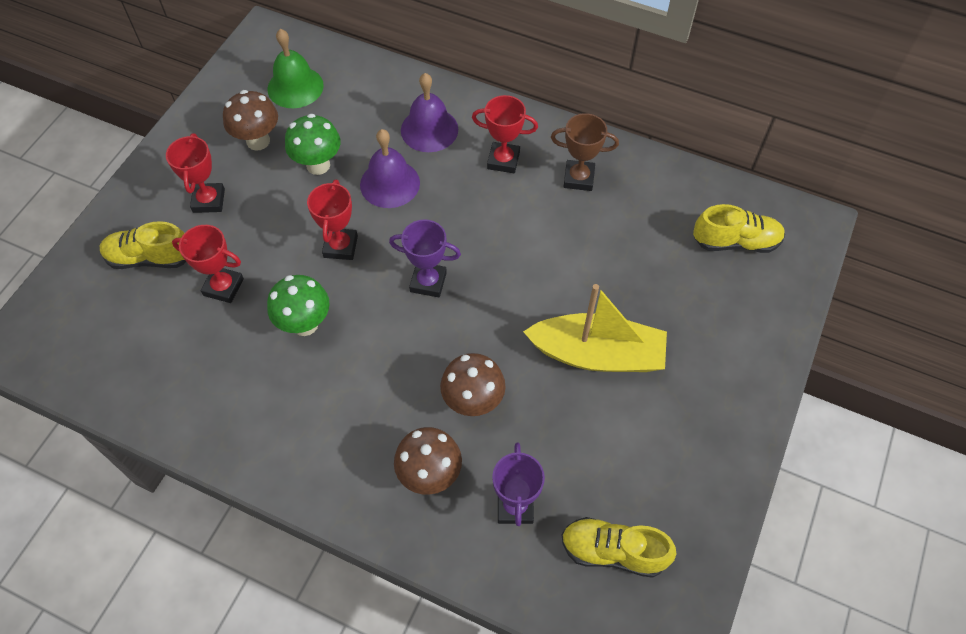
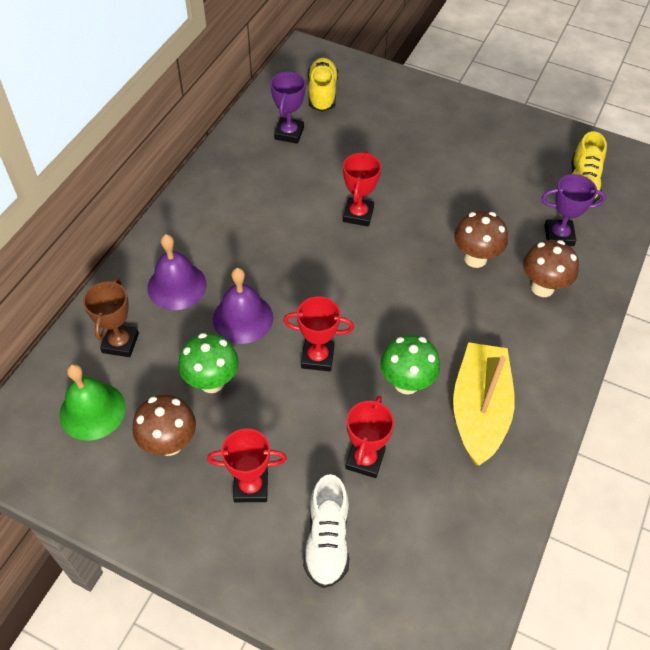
camera: 90 degrees left, 5 degrees down
(150, 258) = (327, 540): yellow shoe -> white shoe
(428, 282) = (359, 288): purple trophy -> purple trophy (289, 133)
(503, 160) = (224, 230): red trophy -> red trophy (358, 214)
(578, 178) = (250, 179): brown trophy -> brown trophy (120, 343)
(597, 354) = (426, 180): yellow boat -> yellow boat (479, 410)

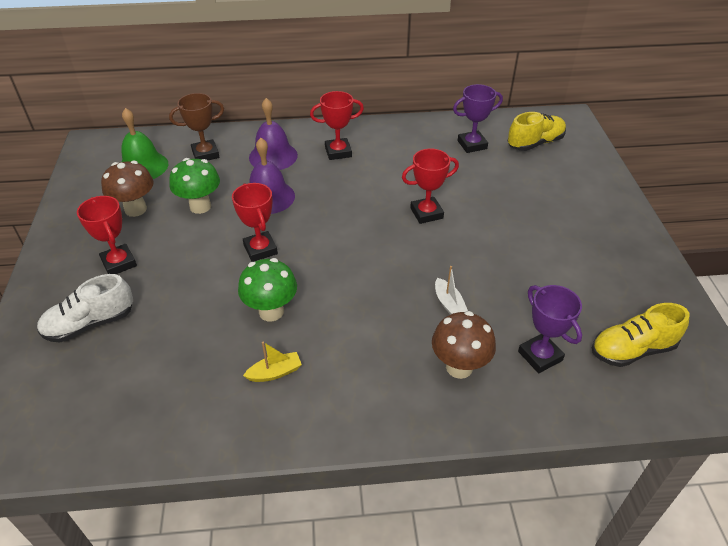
camera: 60 degrees right, 10 degrees down
(365, 459) = (177, 316): red trophy -> red trophy (338, 152)
(475, 258) = (449, 304): brown mushroom -> white boat
(479, 410) = (275, 372): yellow boat -> yellow boat, size x0.41

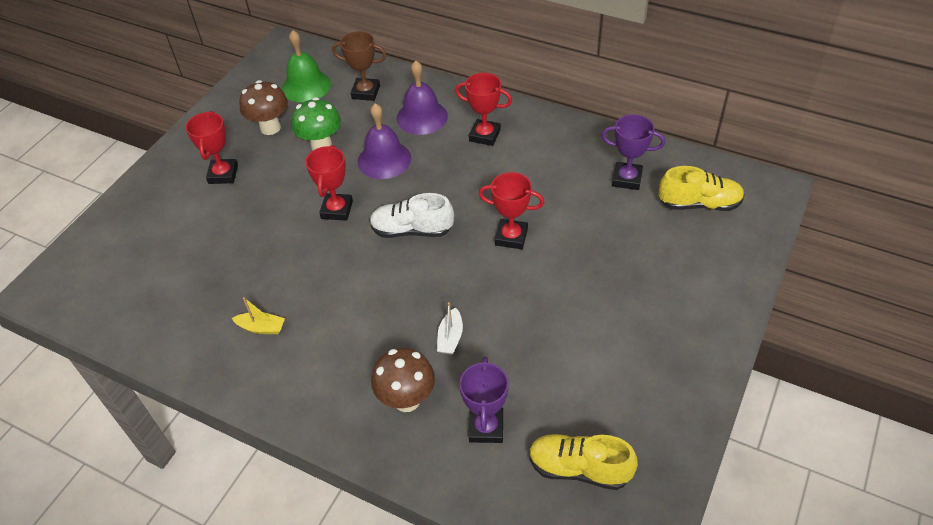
camera: 35 degrees right, 5 degrees up
(90, 324) = (167, 220): white shoe -> white shoe (412, 230)
(271, 311) = (300, 272): green mushroom -> none

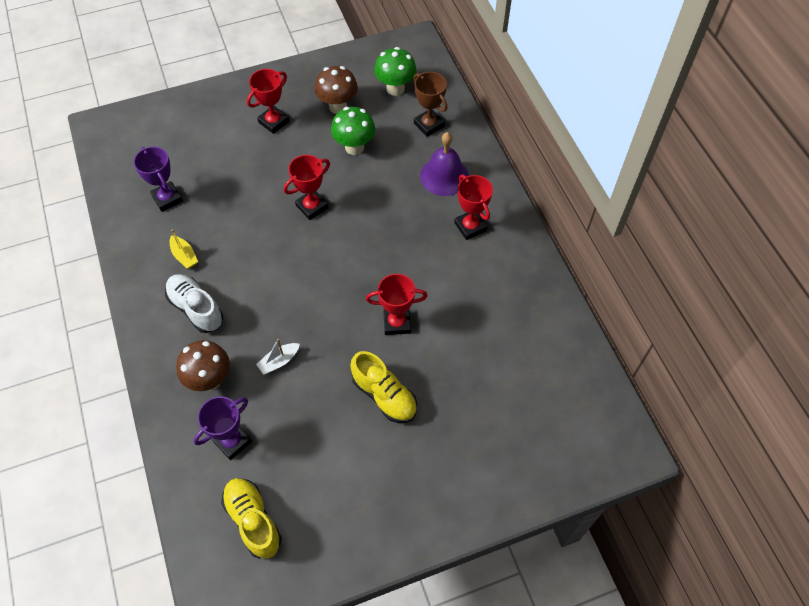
camera: 40 degrees right, 10 degrees up
(306, 86) = (395, 89): green bell -> green mushroom
(384, 159) = (382, 191): purple bell -> none
(412, 230) = (340, 262): white shoe -> white shoe (196, 308)
(511, 237) = (397, 323): red trophy -> red trophy turned 60 degrees counterclockwise
(627, 179) = (530, 347): purple trophy -> purple trophy (167, 198)
(699, 204) = (558, 413): yellow shoe -> yellow shoe (384, 395)

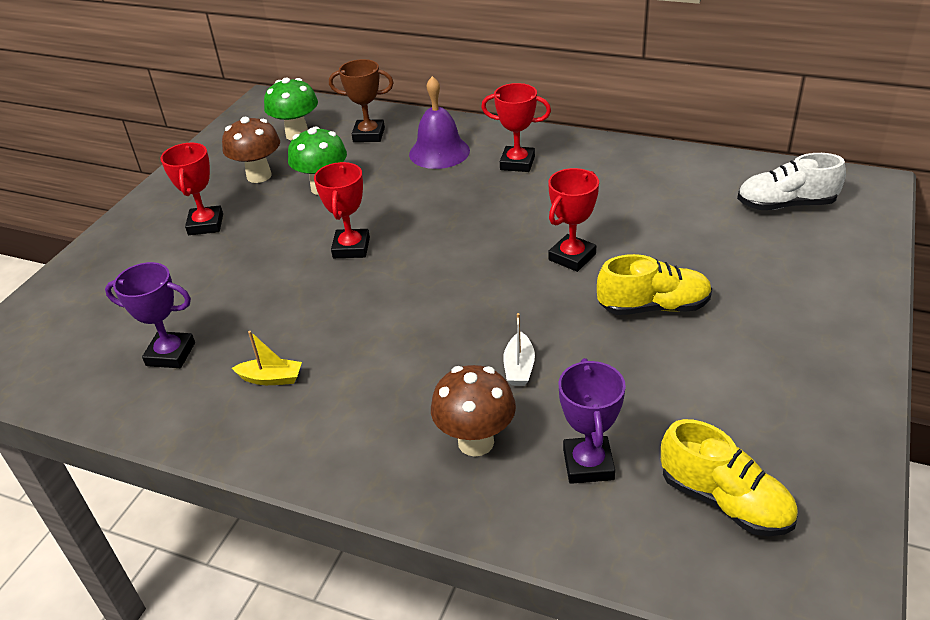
camera: 45 degrees left, 20 degrees down
(196, 308) = (358, 404): white shoe -> white shoe (785, 205)
(253, 520) = (724, 501): yellow shoe -> yellow shoe turned 150 degrees counterclockwise

